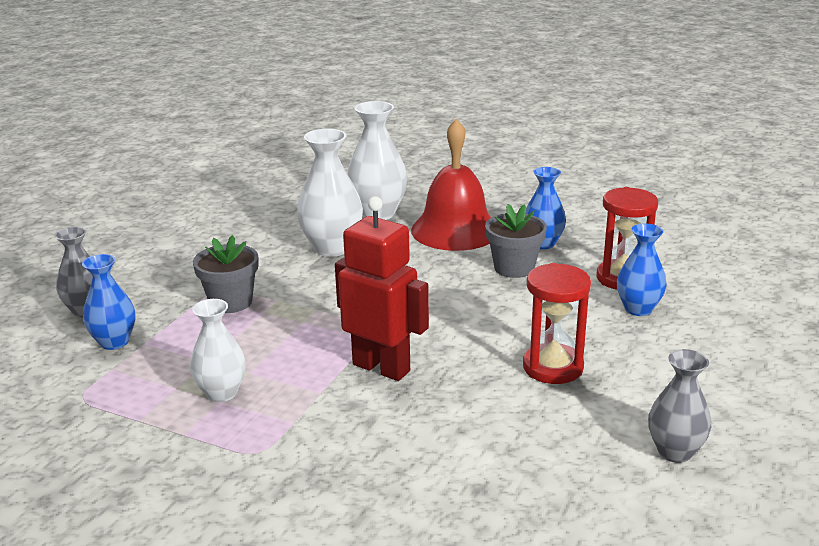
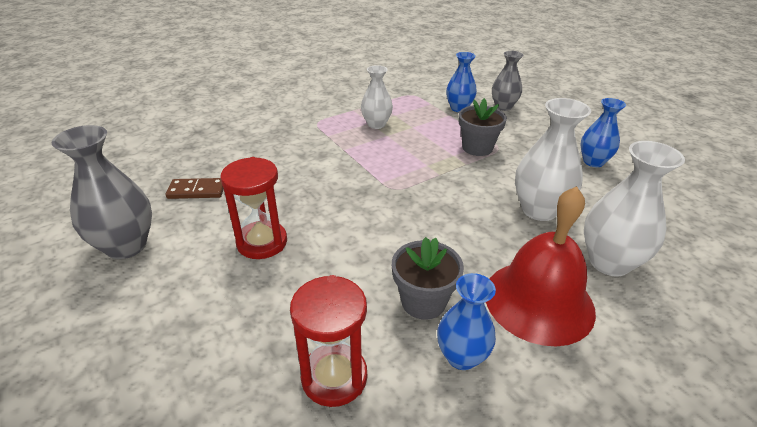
camera: 120 degrees right, 10 degrees up
(381, 367) = (344, 175): red robot -> none
(536, 464) = (197, 191): none -> brown domino
(638, 309) = (273, 346): blue vase -> blue vase (593, 162)
(675, 452) = (126, 246): grey vase -> grey vase, size x1.53

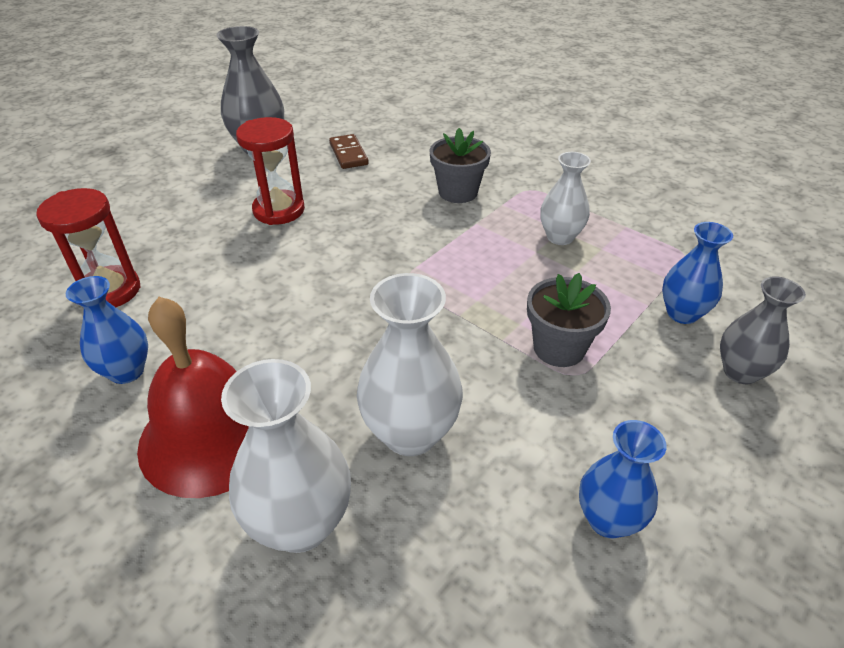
camera: 75 degrees right, 5 degrees up
(423, 301) = (204, 333): grey flower pot -> grey flower pot (458, 192)

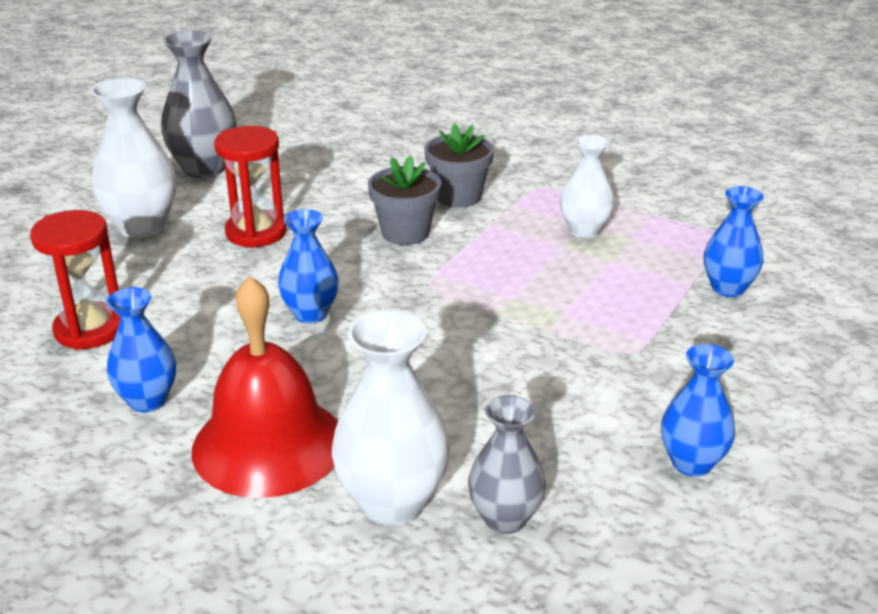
camera: 10 degrees left, 10 degrees down
(296, 297) = (310, 314): none -> blue vase
(348, 154) = (316, 167): brown domino -> none
(410, 433) = (478, 419): white vase -> white vase (142, 226)
(559, 348) = (609, 331): grey flower pot -> grey flower pot (405, 233)
(740, 372) = (794, 332): grey vase -> grey vase (505, 518)

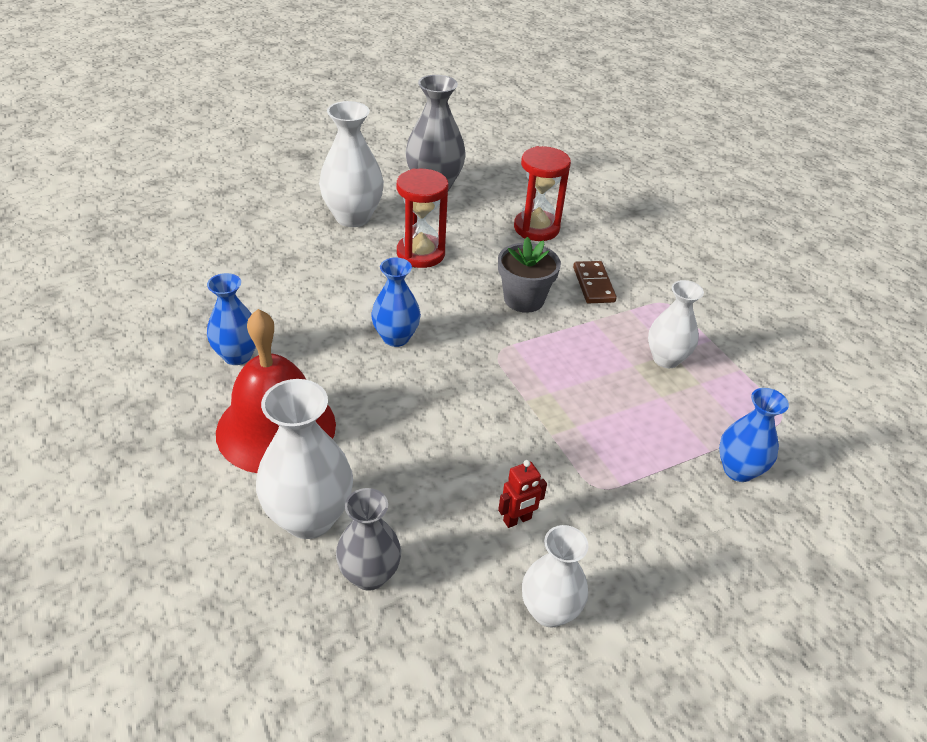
camera: 30 degrees right, 10 degrees up
(90, 329) = (252, 284): red hourglass -> red hourglass (536, 228)
(458, 196) = (593, 284): grey flower pot -> brown domino
(591, 409) = (517, 520): none -> red robot
(692, 463) = (549, 611): blue vase -> white vase

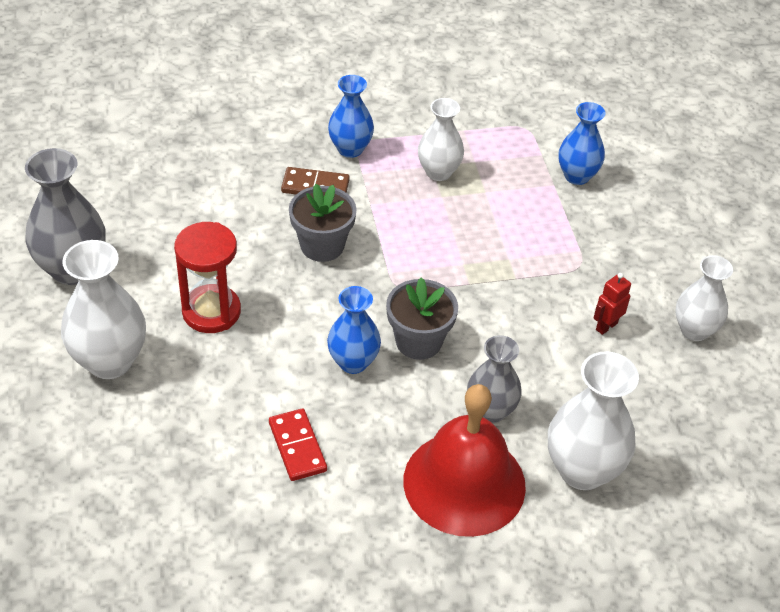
camera: 75 degrees left, 5 degrees up
(237, 355) = (344, 507): blue vase -> blue vase (350, 149)
(295, 320) = (297, 447): none -> red domino
(369, 575) = (649, 436): grey vase -> grey vase (490, 411)
(436, 375) = (418, 341): none -> grey flower pot
(517, 520) = (606, 326): red robot -> red robot turned 120 degrees counterclockwise
(536, 228) = (200, 201): red hourglass -> none

